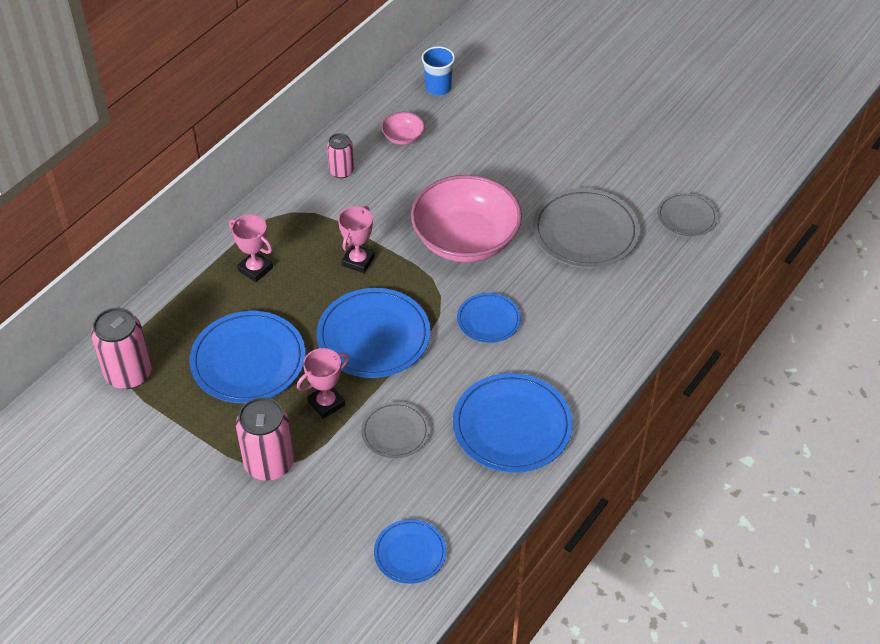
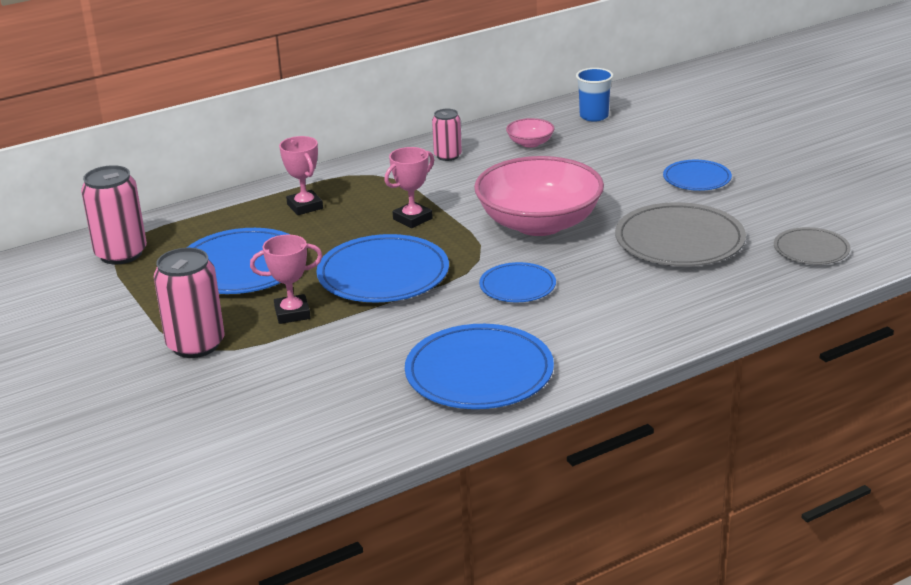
camera: 25 degrees right, 20 degrees down
(395, 432) = (346, 350): grey plate -> none
(410, 553) = (281, 449): blue plate -> blue plate (697, 178)

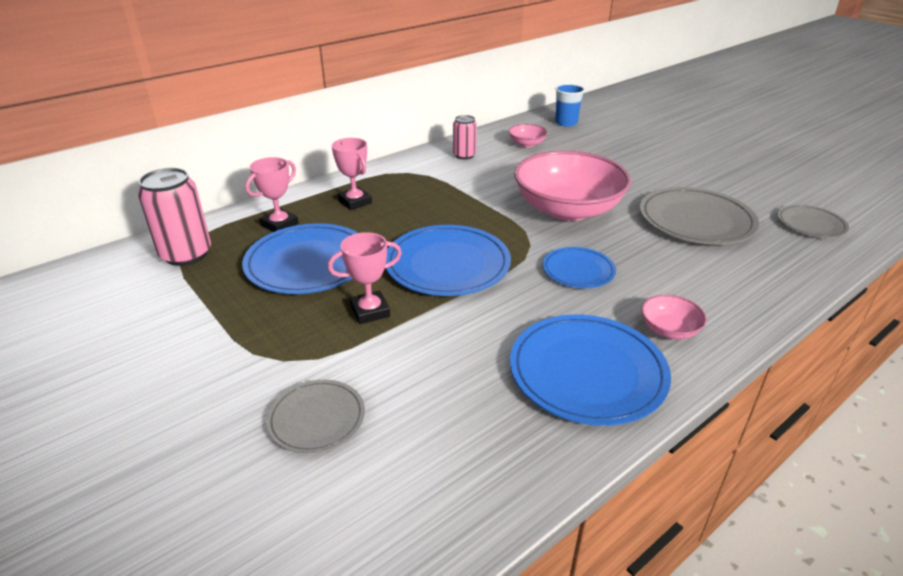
camera: 10 degrees left, 5 degrees up
(196, 345) = (275, 355): pink can -> none
(224, 393) = (316, 418): none -> grey plate
(412, 219) = (455, 209): pink trophy -> pink trophy (280, 224)
(579, 343) = (669, 330): none -> pink bowl
(697, 178) = (675, 167): blue plate -> none

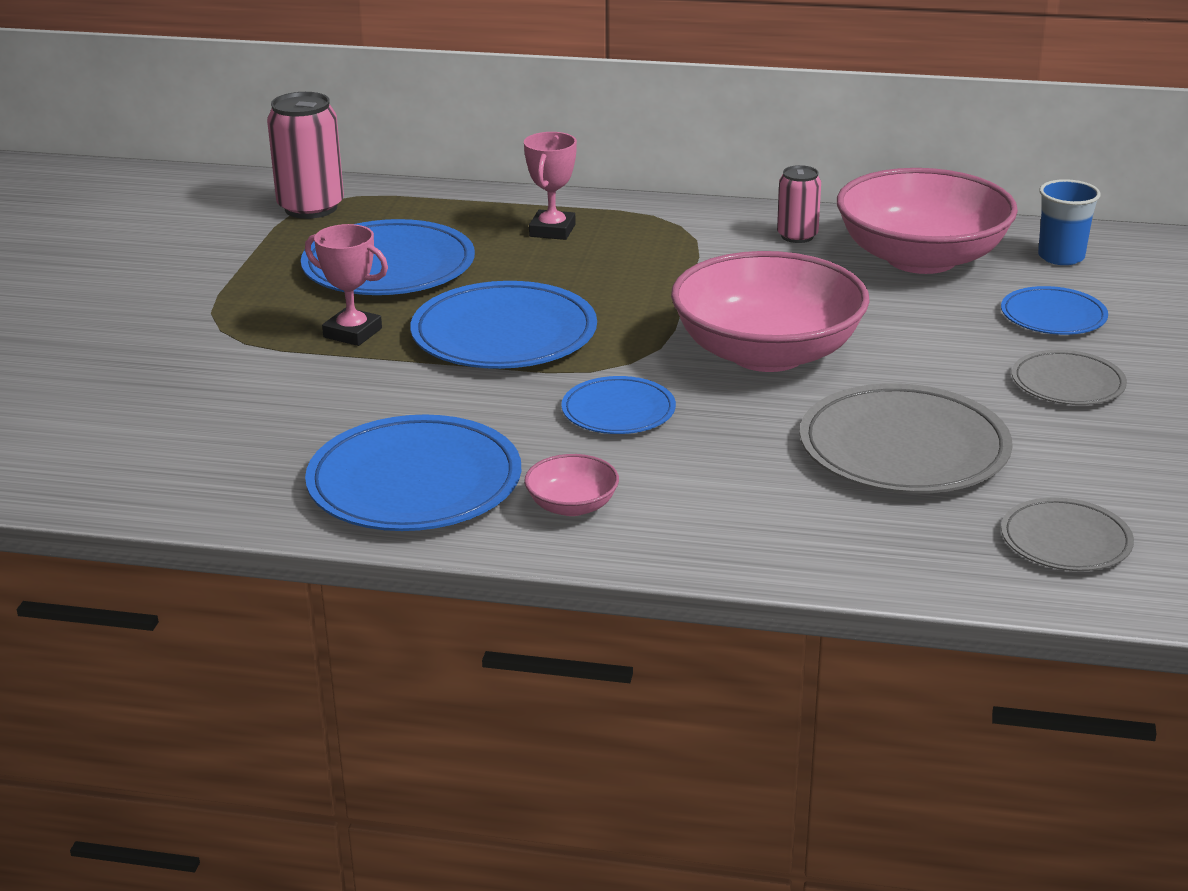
camera: 50 degrees right, 5 degrees down
(280, 224) = (436, 219): pink trophy -> none
(316, 418) = (164, 380): grey plate -> grey plate (1067, 383)
(527, 144) = (921, 258): pink bowl -> pink bowl, size x2.38
(614, 145) = (1053, 316): none -> blue plate

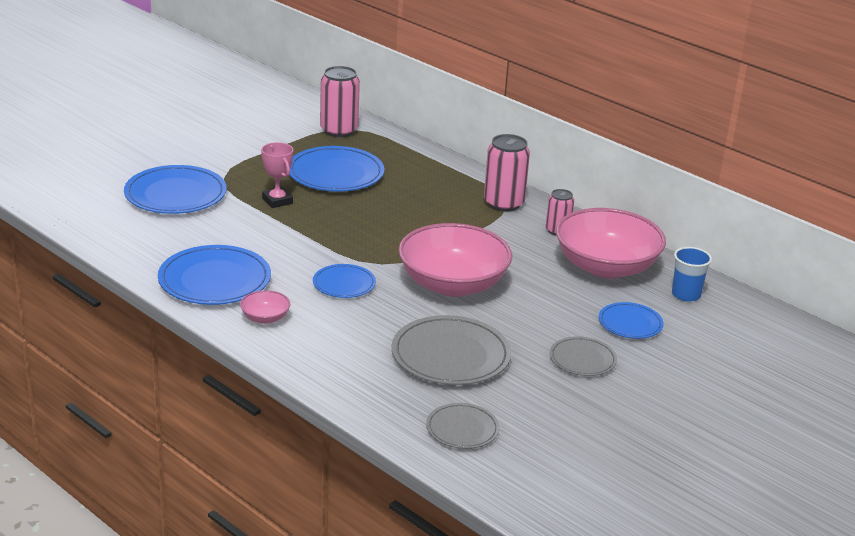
camera: 30 degrees right, 0 degrees up
(504, 334) = (343, 227): blue plate -> blue plate (175, 194)
(552, 230) = (437, 183): pink trophy -> none
(679, 226) = (503, 203): none -> pink can

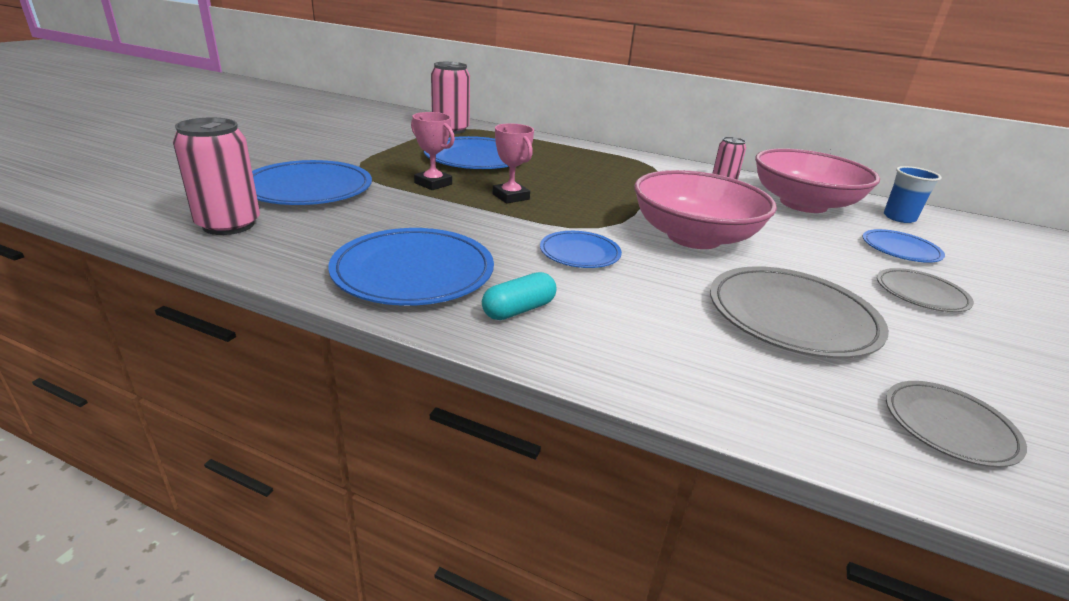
camera: 20 degrees left, 0 degrees up
(265, 318) = (519, 310): pink bowl -> turquoise capsule
(333, 223) = (511, 197): none -> pink trophy
(503, 203) = (652, 167): pink can -> pink can (228, 225)

